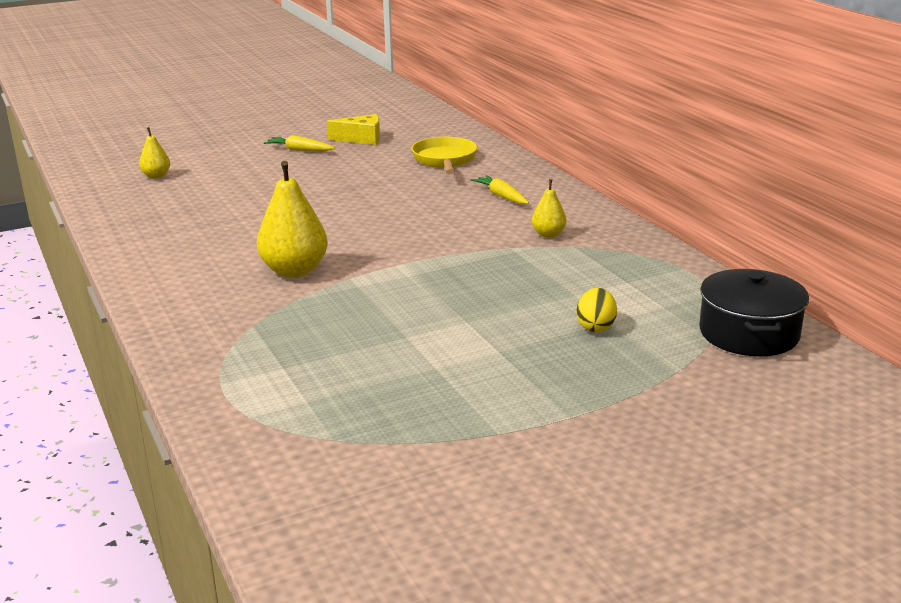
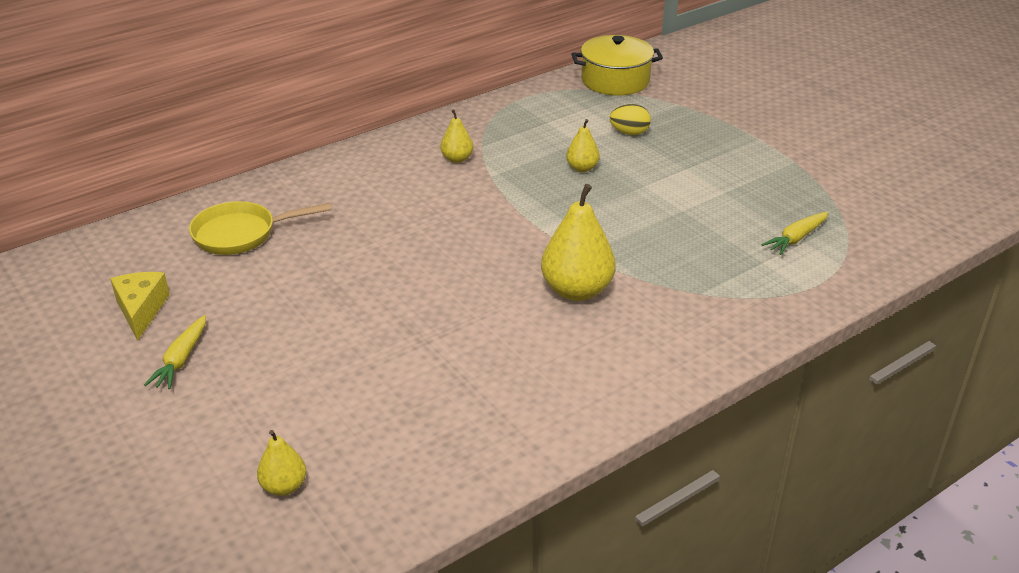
camera: 100 degrees left, 10 degrees up
(501, 196) = (360, 189): yellow carrot -> yellow carrot (796, 238)
(515, 292) = (582, 168): none -> yellow pear
(749, 333) = (615, 81): black pot -> yellow pot

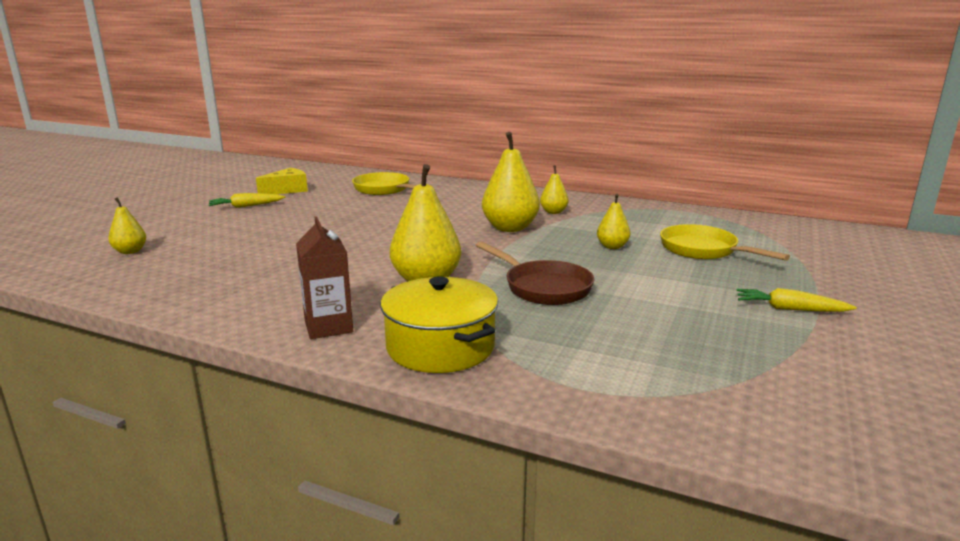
camera: 60 degrees right, 15 degrees down
(479, 200) = (510, 228): none -> yellow pear
(615, 81) = (777, 229): yellow pot -> yellow pot (440, 347)
(629, 133) = (703, 250): yellow egg -> yellow pan
(639, 371) = (328, 327): none -> brown carton
(643, 236) = (543, 287): none -> brown pan
(796, 238) = (654, 358): yellow carrot -> yellow carrot (790, 309)

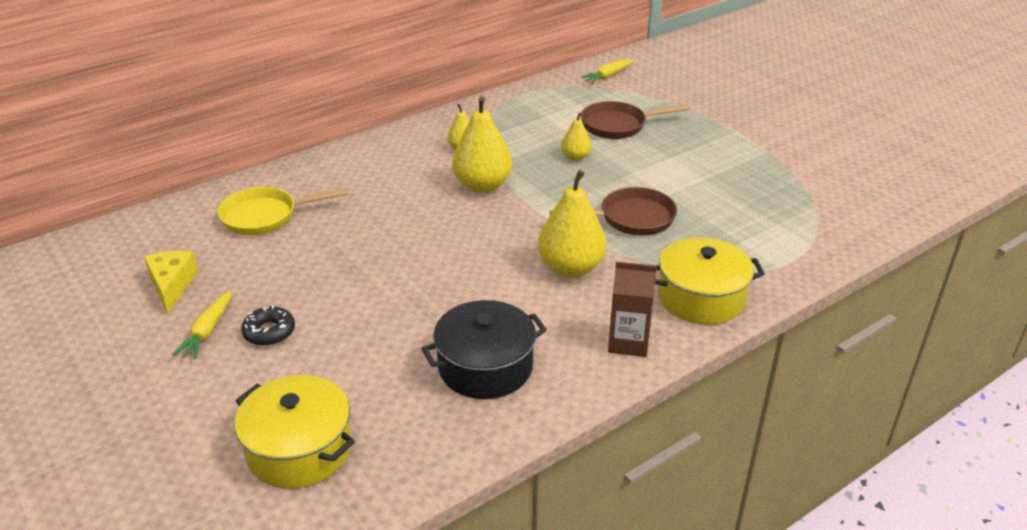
camera: 60 degrees left, 15 degrees up
(130, 251) = (299, 449): yellow pear -> yellow pot
(253, 281) = (485, 367): none -> black pot
(255, 218) = (269, 332): none -> black donut
(703, 250) = (618, 125): yellow pan -> brown pan
(790, 309) = (738, 144): yellow carrot -> yellow carrot (608, 76)

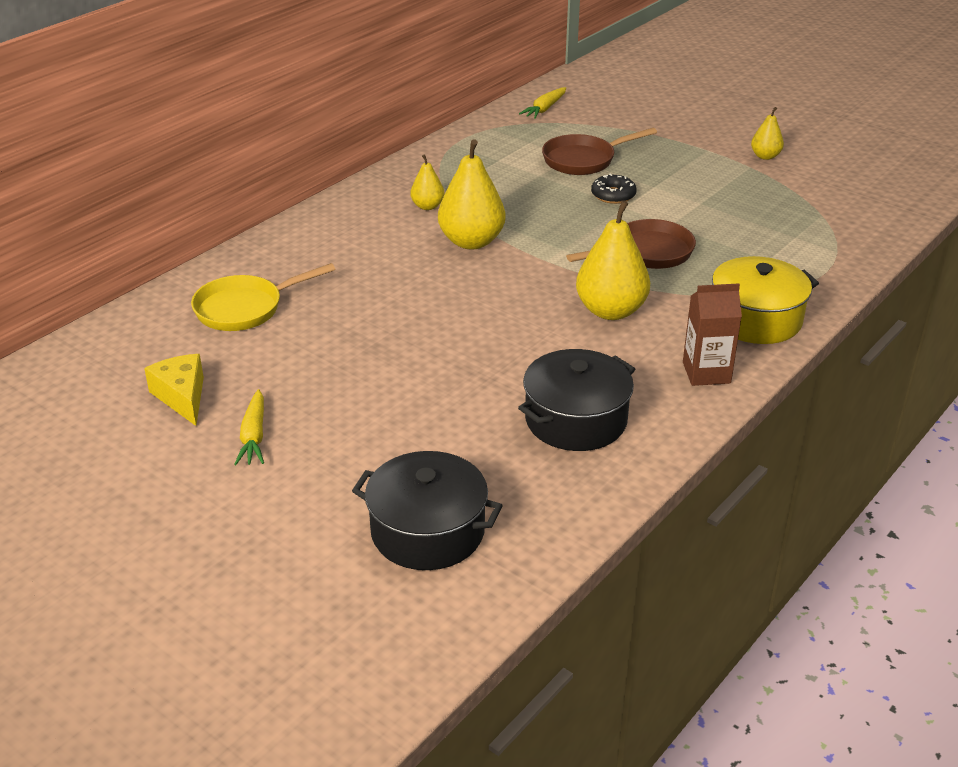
camera: 15 degrees left, 0 degrees up
(269, 332) = (324, 425): black donut -> black donut (613, 195)
(299, 449) = (427, 531): yellow pot -> black pot
(575, 157) = (555, 199): yellow pear -> yellow pear (765, 156)

